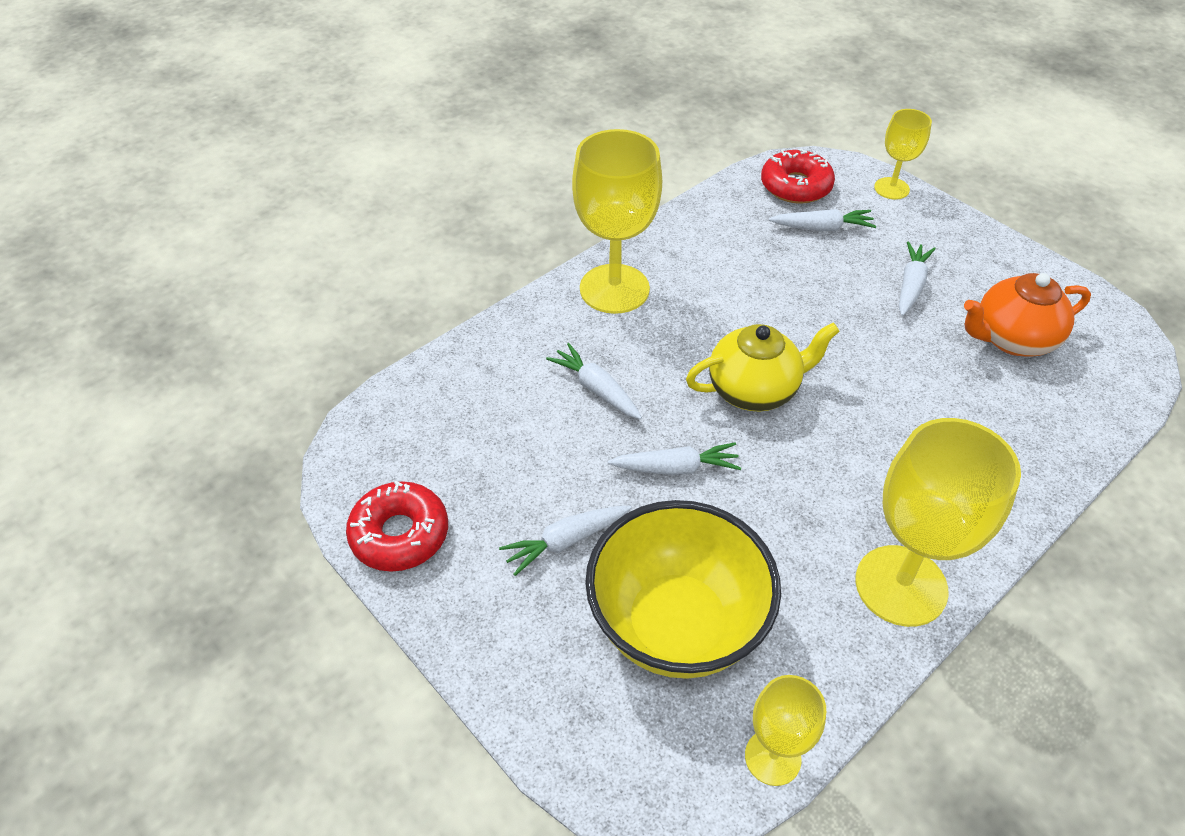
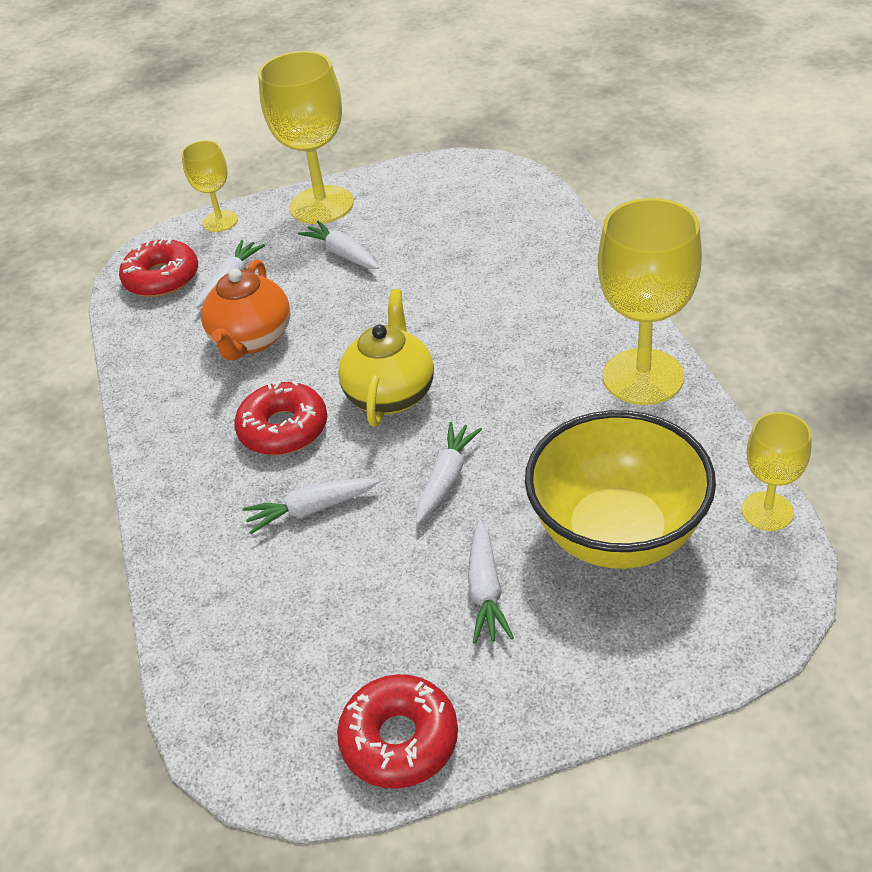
camera: 60 degrees left, 5 degrees down
(614, 289) = (187, 454): yellow goblet -> yellow goblet (321, 205)
(672, 335) = (283, 429): none -> red donut
(1012, 339) = (441, 223): orange teapot -> orange teapot (252, 340)

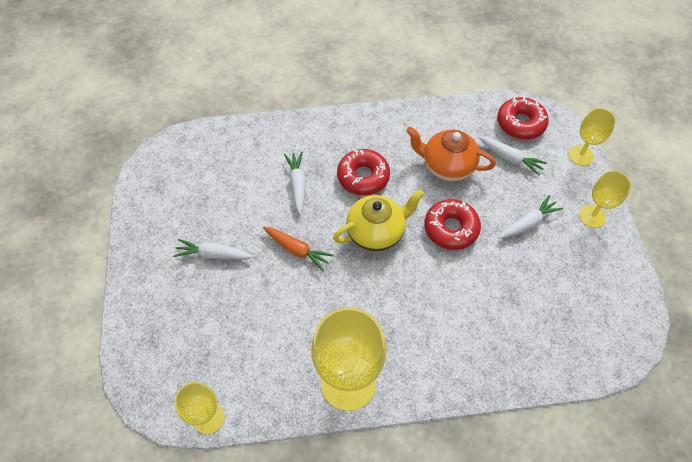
camera: 95 degrees right, 15 degrees up
(321, 205) = (592, 216): yellow goblet -> yellow goblet, size x0.55
(390, 394) = (376, 232): yellow teapot -> yellow teapot turned 45 degrees counterclockwise
(399, 739) = (148, 205): red donut -> red donut (451, 228)
(446, 478) = (297, 250): white carrot -> orange carrot
(617, 534) = (225, 327): yellow bowl -> none

